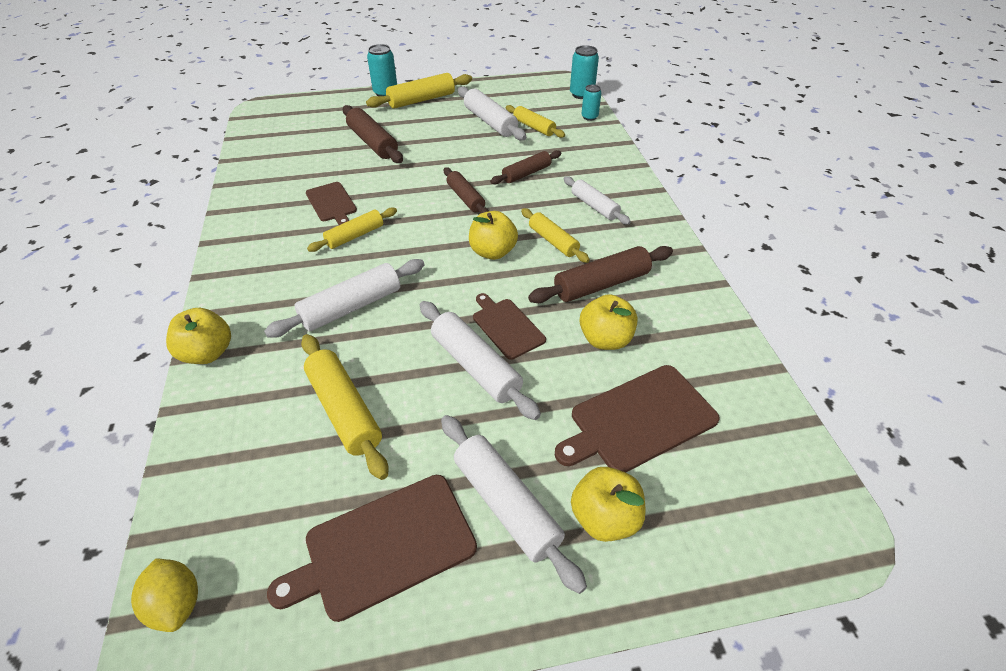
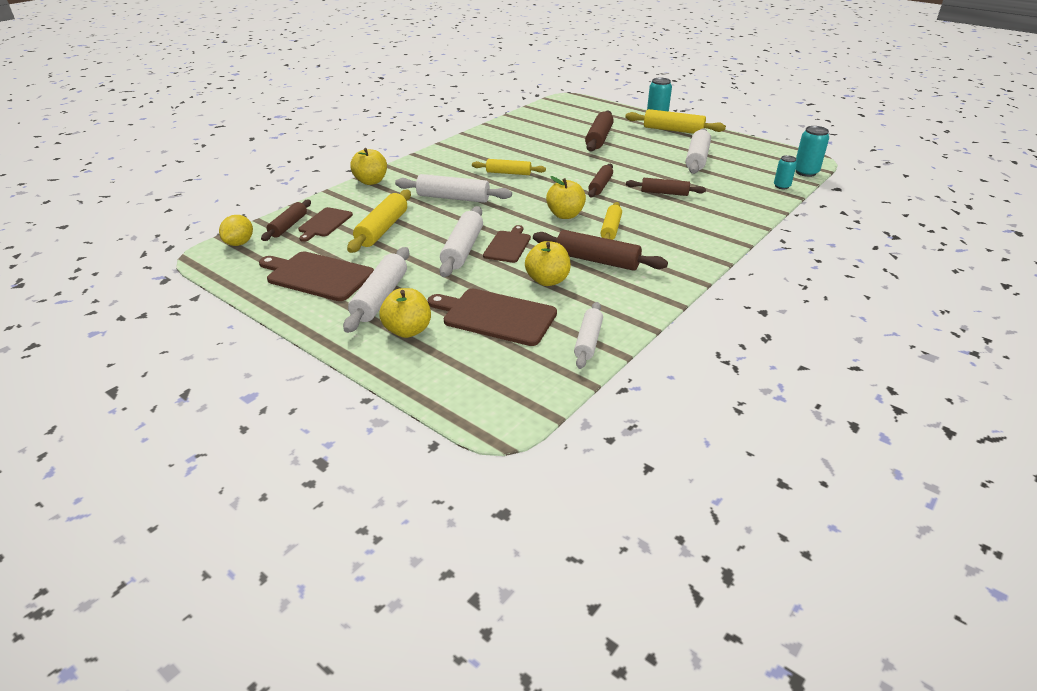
camera: 50 degrees right, 10 degrees down
(206, 509) = (288, 226): none -> brown rolling pin
(331, 203) = (523, 155): brown cutting board -> brown cutting board (324, 223)
(534, 127) = (723, 174): yellow rolling pin -> none
(594, 206) = (675, 228): white rolling pin -> white rolling pin (588, 341)

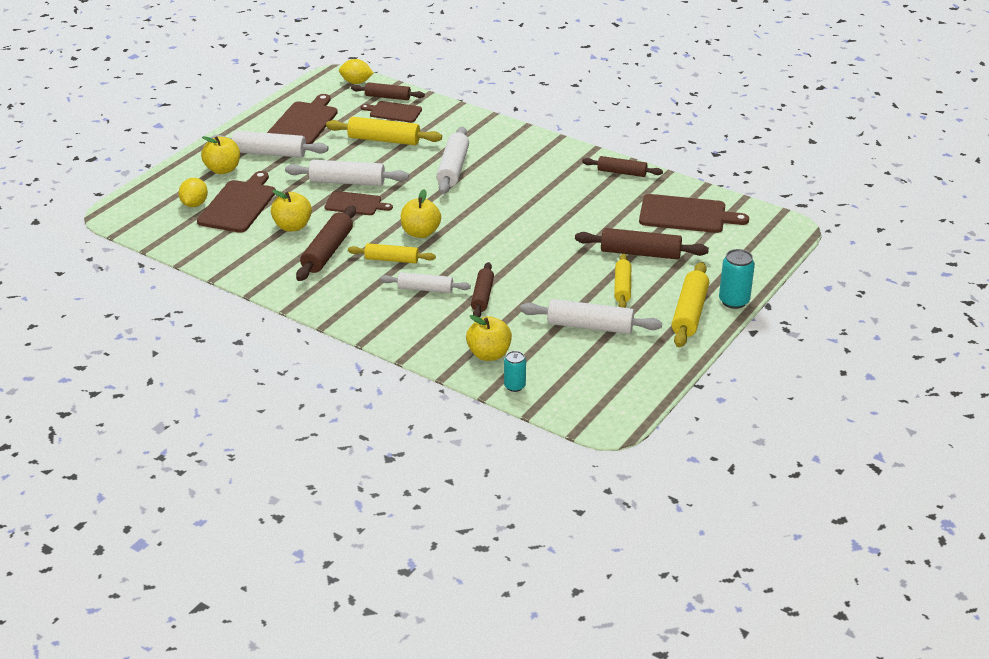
camera: 85 degrees right, 0 degrees up
(371, 181) = (485, 121): yellow apple -> yellow apple (489, 354)
(487, 349) = (194, 204): none -> yellow lemon
(508, 173) = (520, 195): yellow rolling pin -> yellow rolling pin (622, 287)
(547, 122) = (686, 215): none -> brown cutting board
(588, 341) = (200, 247): white rolling pin -> white rolling pin (425, 289)
(600, 186) = (495, 254): brown rolling pin -> brown rolling pin (622, 172)
(805, 172) = (563, 413): turquoise can -> none

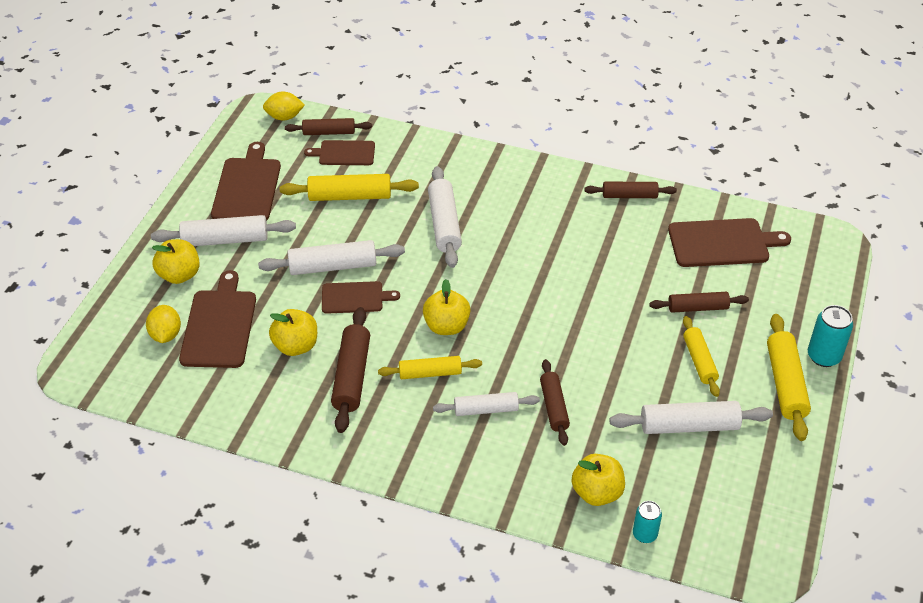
camera: 15 degrees left, 10 degrees up
(640, 253) = (697, 308): brown rolling pin -> brown rolling pin, size x0.66

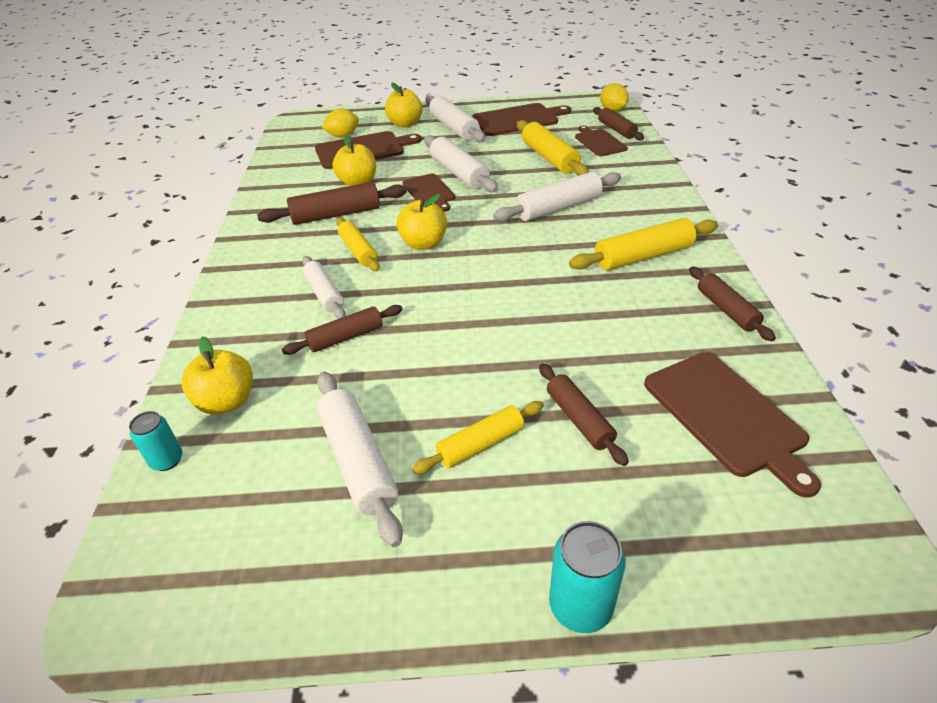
camera: 70 degrees right, 5 degrees down
(785, 383) = (489, 560): yellow rolling pin -> yellow rolling pin (643, 256)

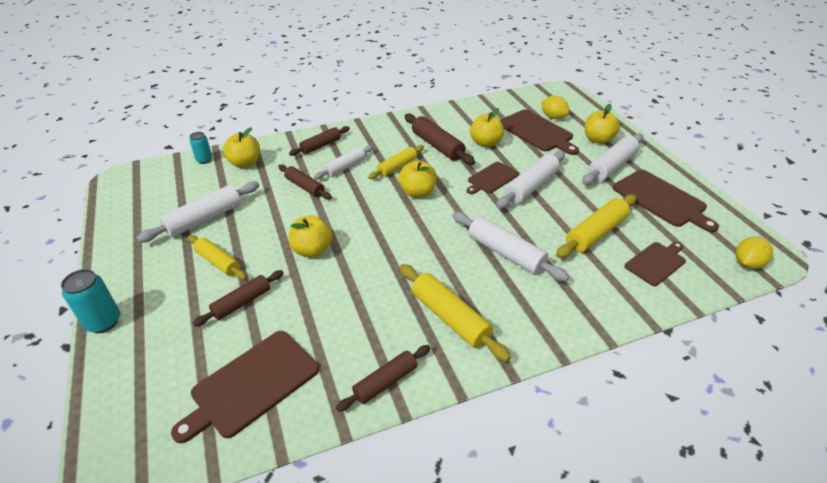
camera: 70 degrees right, 0 degrees up
(495, 343) = (312, 250): none -> yellow apple
(616, 130) = (697, 272): brown rolling pin -> brown rolling pin (321, 146)

